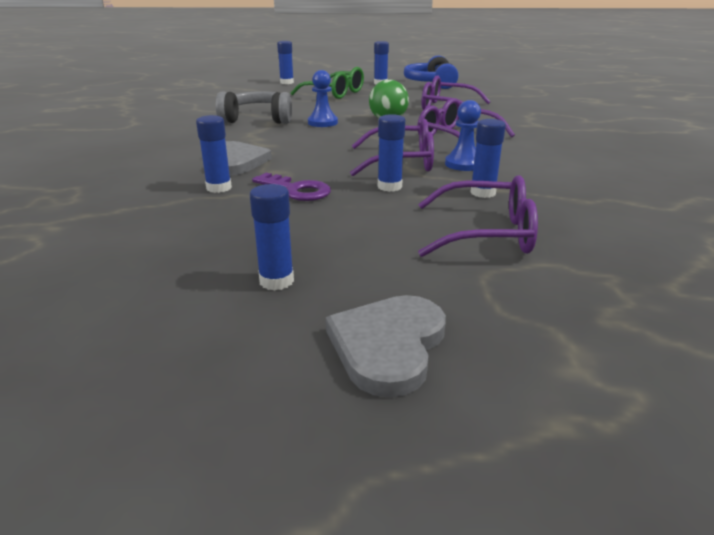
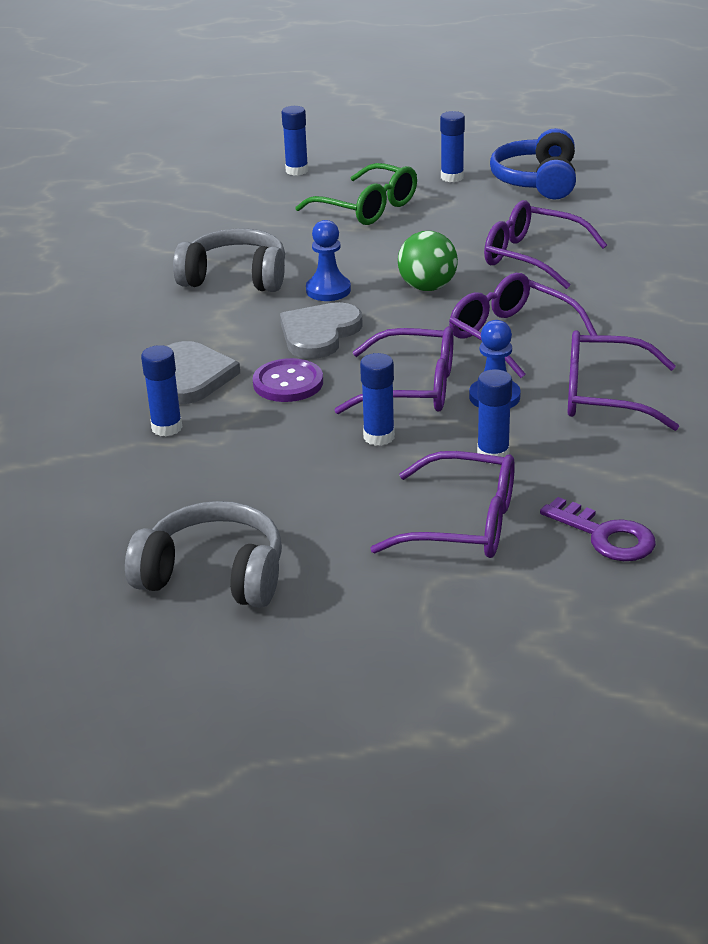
camera: 10 degrees right, 5 degrees up
(276, 281) = (213, 575): blue glue stick -> grey headphones
(297, 190) = (261, 437): purple key -> purple key (606, 536)
(309, 162) = (288, 383): none -> purple button
(388, 346) = (303, 655): grey heart -> grey heart (319, 334)
(540, 161) = (604, 396): none -> purple glasses

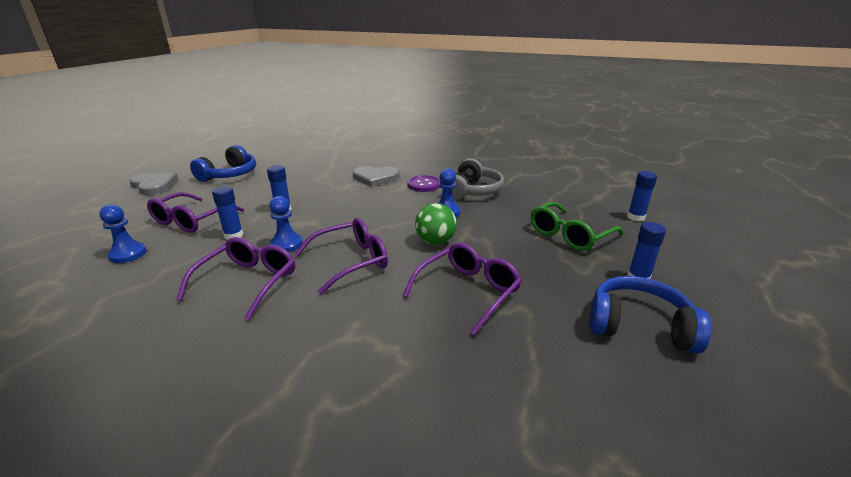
camera: 100 degrees right, 5 degrees down
(167, 428) = (337, 172): blue glue stick -> none
(213, 575) = (230, 175): grey headphones -> blue headphones
(288, 383) = (352, 195): purple button -> purple button (424, 185)
(319, 334) = (396, 206): grey heart -> grey heart (154, 185)
(413, 388) = (319, 223): purple glasses -> none
(606, 536) = (128, 254): purple key -> blue pawn

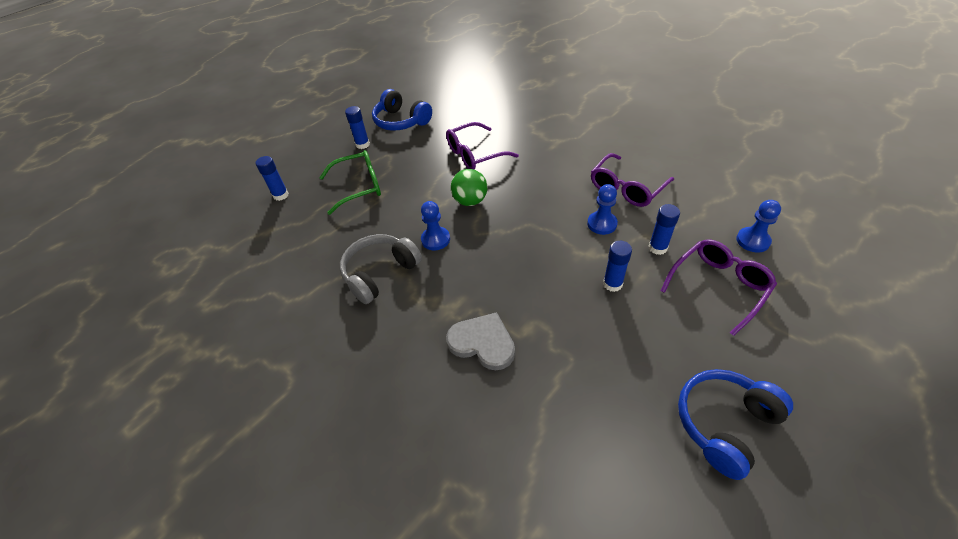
camera: 155 degrees left, 20 degrees up
(154, 185) = (846, 414): grey heart -> none
(351, 261) = (546, 193): purple glasses -> none
(424, 185) = (427, 303): purple button -> none

